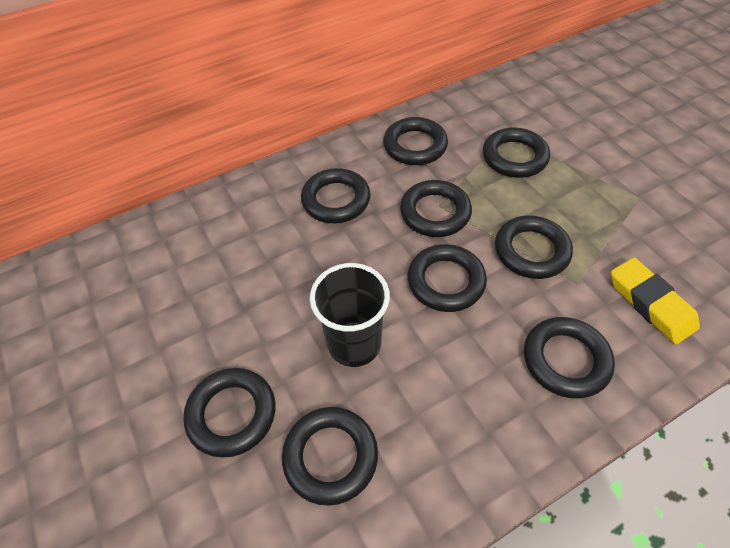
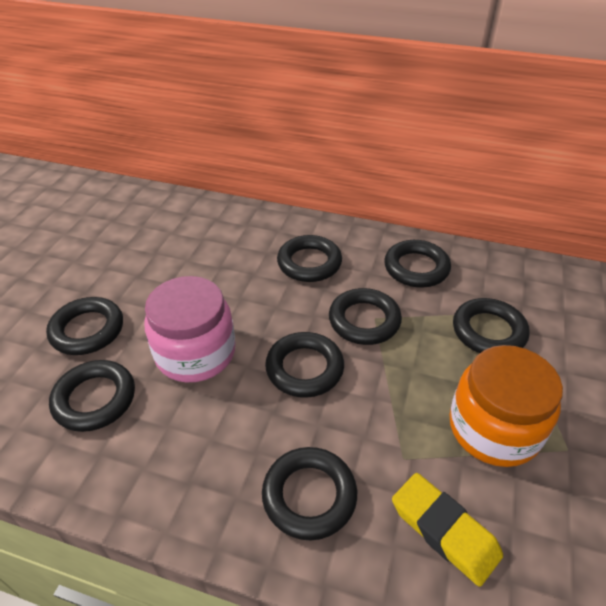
camera: 45 degrees right, 10 degrees down
(354, 344) = (195, 353): black cup -> pink jar
(531, 251) = (399, 404): black ring -> none
(595, 218) = (494, 428): none -> orange jar
(650, 303) = (444, 530): yellow eraser -> yellow eraser turned 60 degrees counterclockwise

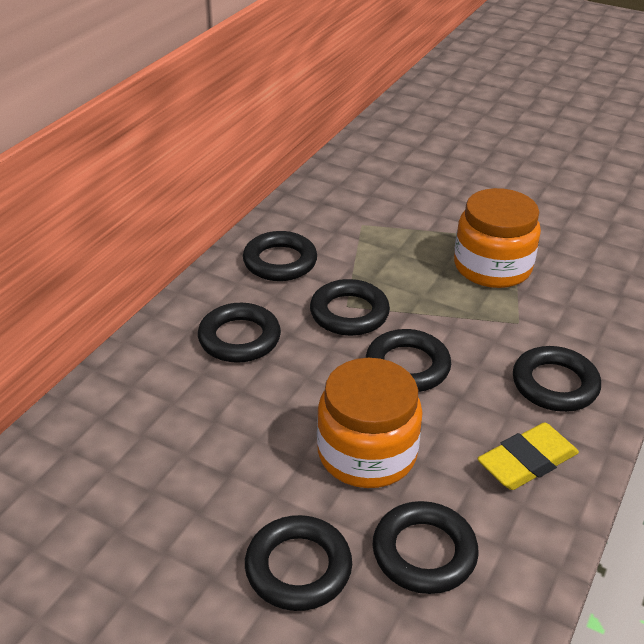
camera: 80 degrees left, 5 degrees down
(195, 353) = (367, 453): pink jar -> orange jar
(444, 530) = (584, 315): yellow eraser -> yellow eraser (527, 462)
(488, 331) = (384, 240): black ring -> none

